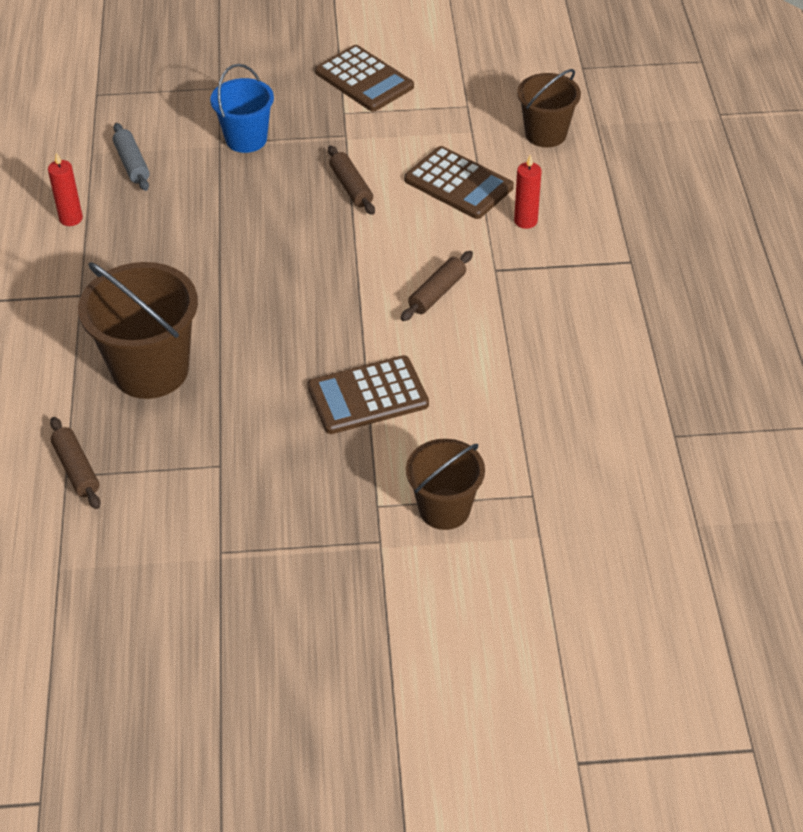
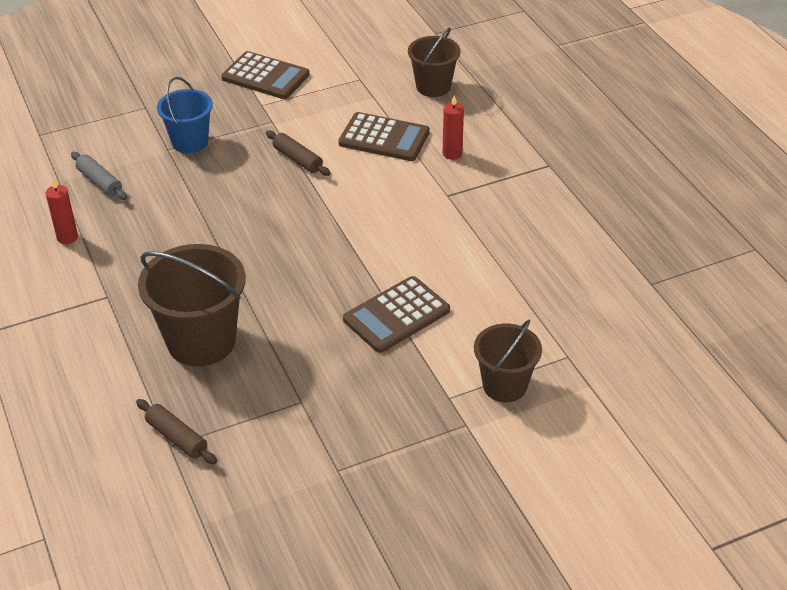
camera: 20 degrees left, 5 degrees down
(437, 293) = (411, 223): brown rolling pin -> none

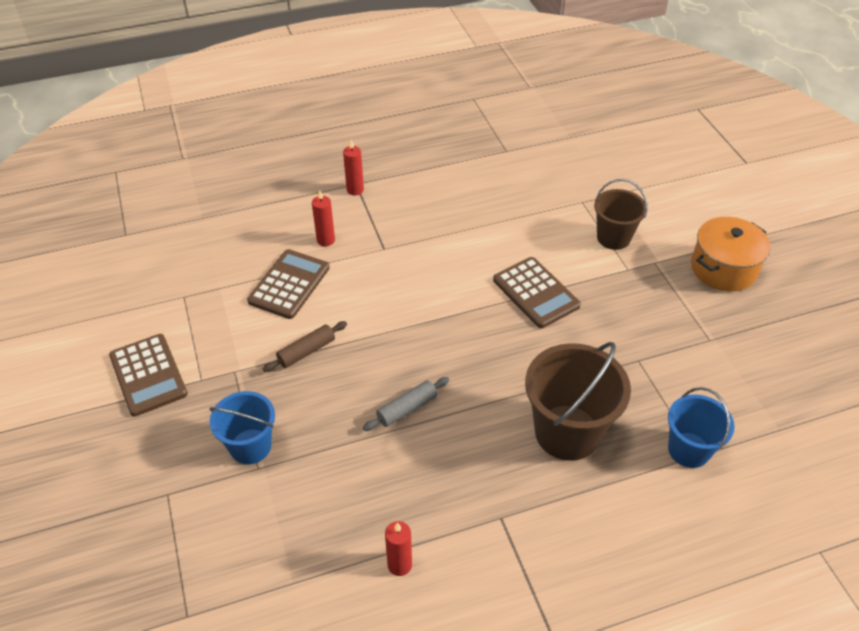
camera: 85 degrees left, 5 degrees up
(100, 182) = (304, 536): grey rolling pin -> grey rolling pin (407, 408)
(177, 438) = (689, 450): brown rolling pin -> blue bucket
(265, 76) = (148, 375): brown calculator -> brown calculator turned 120 degrees clockwise
(433, 87) = (217, 244): brown bucket -> none
(466, 496) = (723, 268): none -> orange pot
(538, 165) = (355, 190): none -> red candle

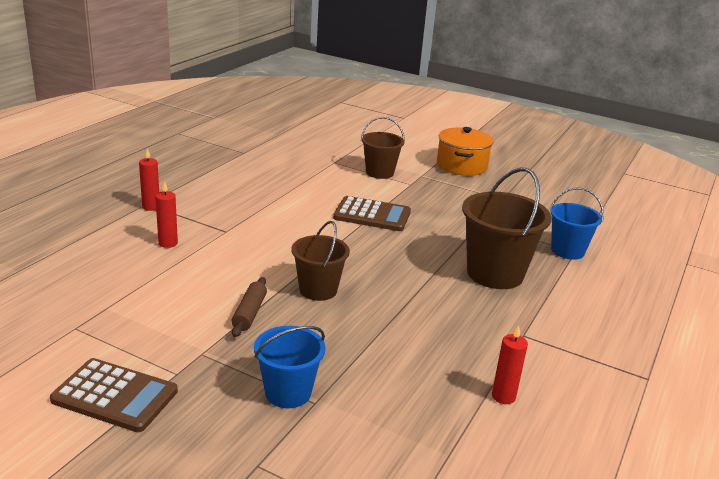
camera: 45 degrees left, 20 degrees down
(289, 284) = (173, 280): brown calculator -> none
(384, 357) = (318, 290): none -> brown bucket
(407, 408) = (377, 310): grey rolling pin -> none

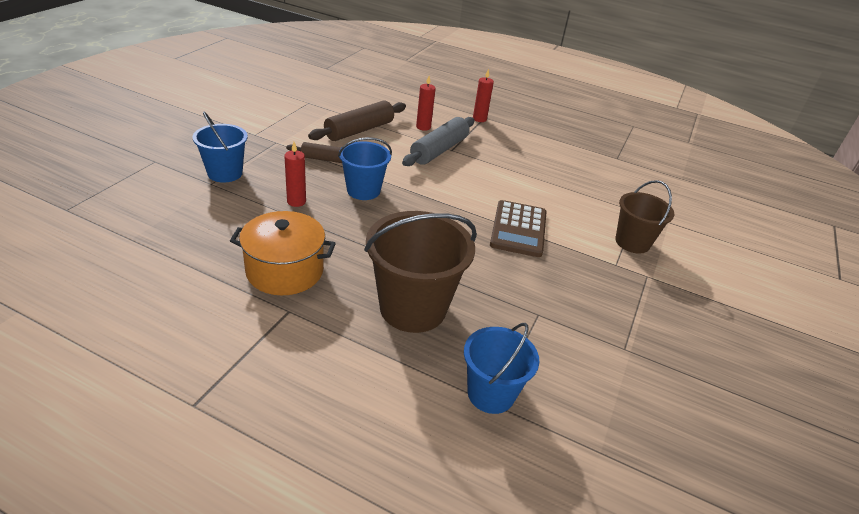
camera: 85 degrees right, 10 degrees up
(115, 396) = (236, 117): brown calculator -> none
(172, 287) = (359, 130): none -> brown rolling pin
(226, 238) = (439, 150): none -> grey rolling pin
(318, 290) = (363, 190): brown bucket -> blue bucket
(461, 166) = (710, 319): orange pot -> orange pot (285, 271)
(503, 396) = (192, 280): red candle -> red candle (296, 201)

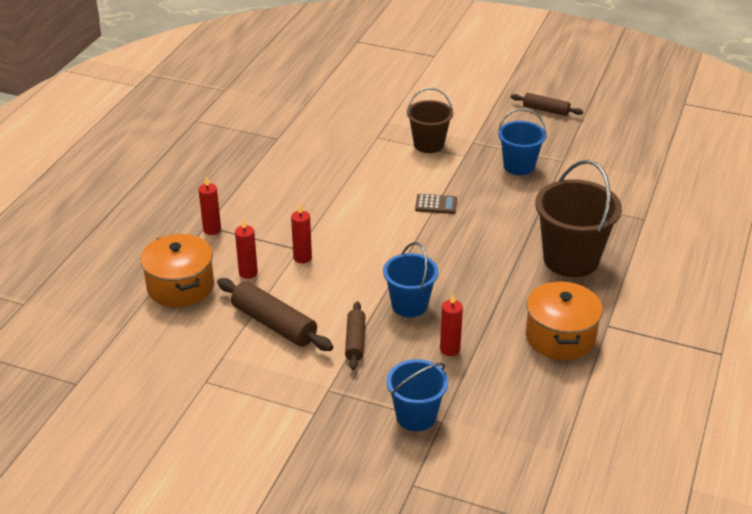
camera: 90 degrees left, 0 degrees up
(412, 103) = (180, 286): none -> orange pot
(439, 150) = (302, 258): grey rolling pin -> red candle
(491, 394) = (636, 220): blue bucket -> blue bucket (519, 166)
(518, 229) = (436, 204): brown calculator -> brown calculator, size x0.55
(752, 359) = (546, 110): none -> brown rolling pin

